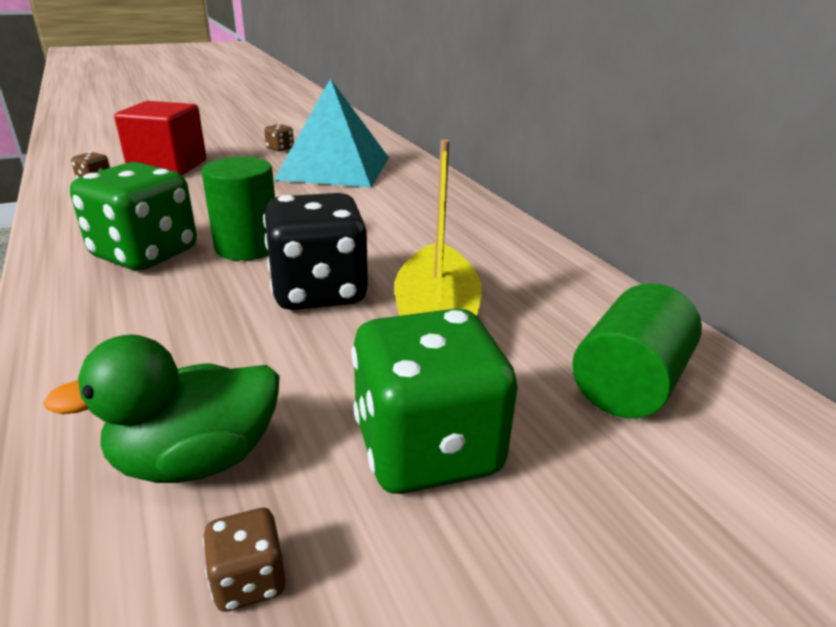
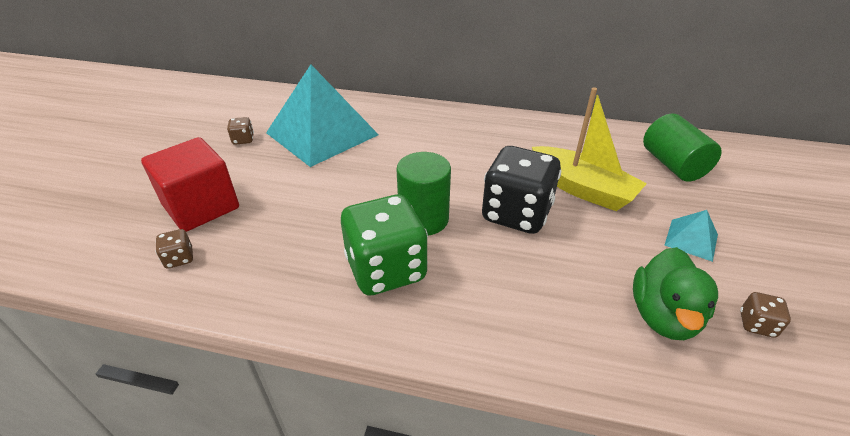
camera: 50 degrees left, 10 degrees up
(427, 449) = (691, 239): green dice -> turquoise pyramid

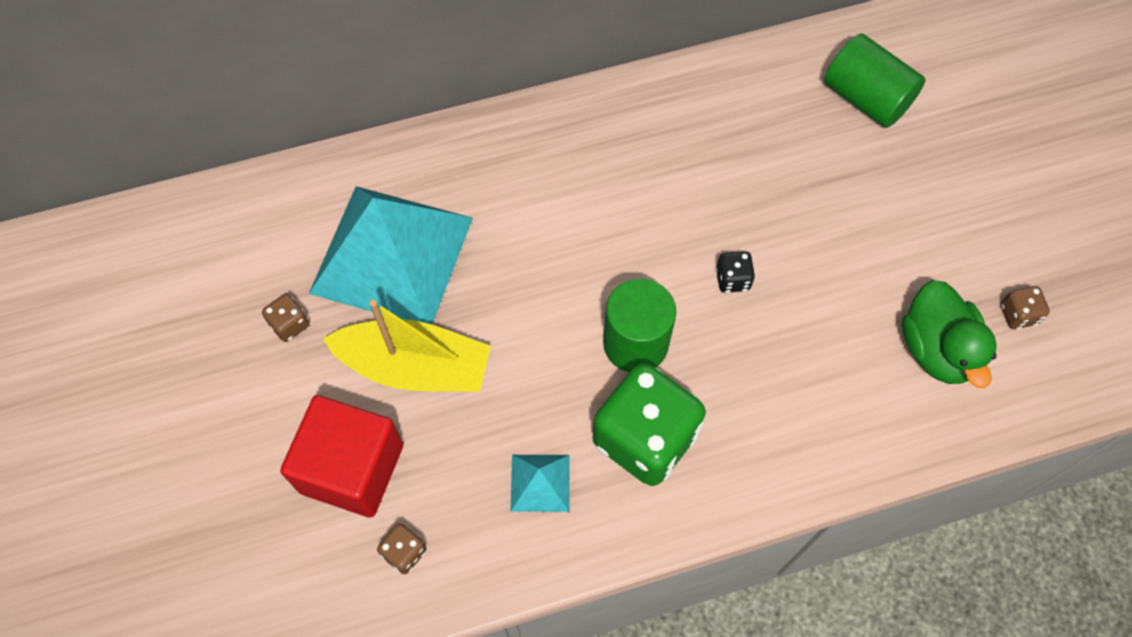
camera: 30 degrees left, 25 degrees up
(516, 214) = (732, 279): black dice -> black dice, size x0.41
(582, 189) = (783, 197): yellow boat -> yellow boat (415, 367)
(691, 239) = (927, 224): turquoise pyramid -> turquoise pyramid (540, 482)

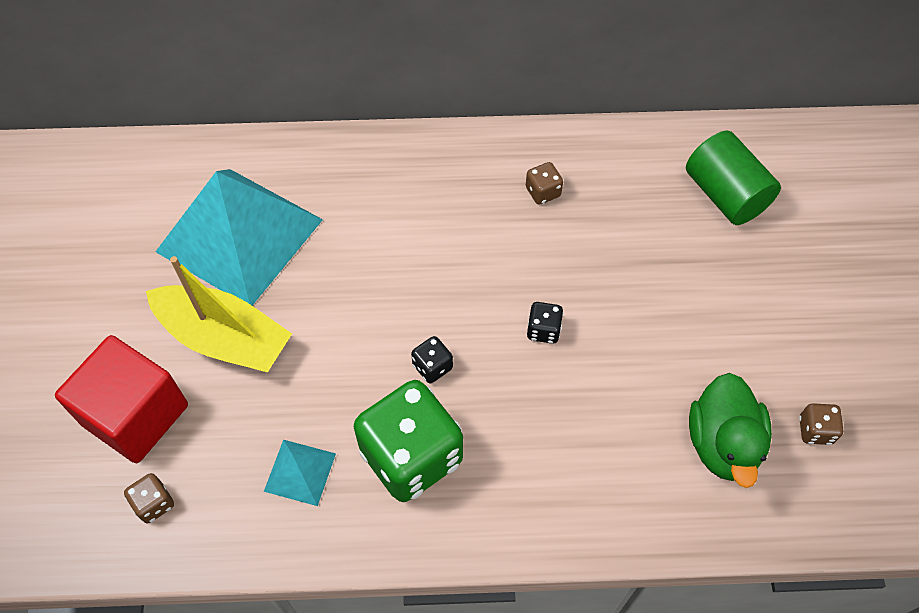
camera: 15 degrees right, 5 degrees down
(289, 324) = (129, 274): brown dice -> brown dice (543, 192)
(635, 343) = (432, 367): green cylinder -> black dice

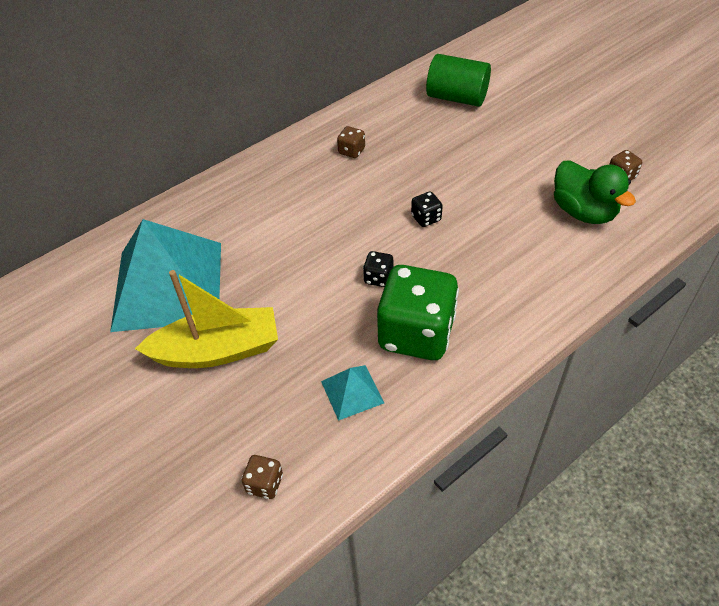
camera: 35 degrees left, 10 degrees down
(135, 415) = (194, 439): red cube -> none

